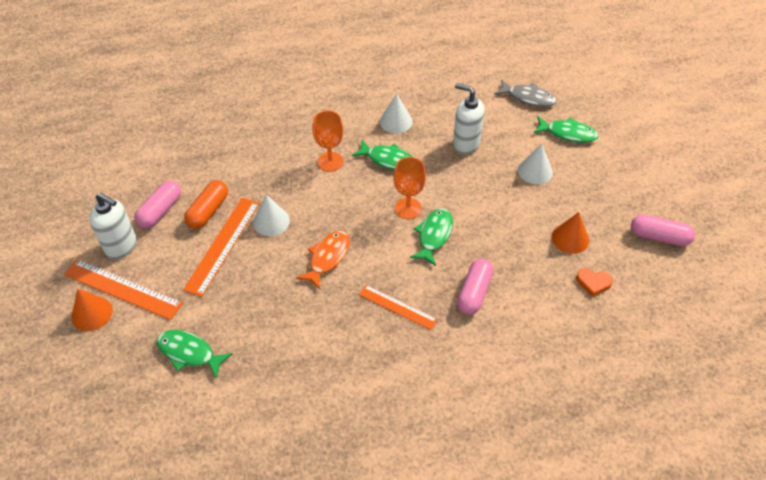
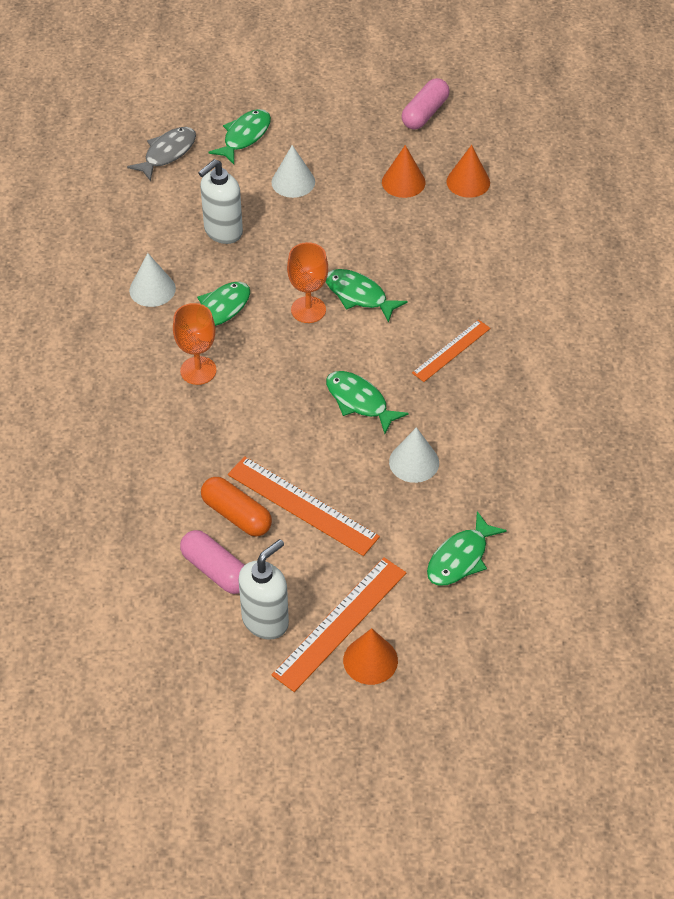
camera: 75 degrees left, 0 degrees up
(271, 221) = (280, 449): white cone -> white cone (414, 462)
(327, 258) = (359, 401): orange fish -> green fish
(474, 292) = (451, 280): pink capsule -> none
(593, 282) = (468, 182): orange heart -> orange cone

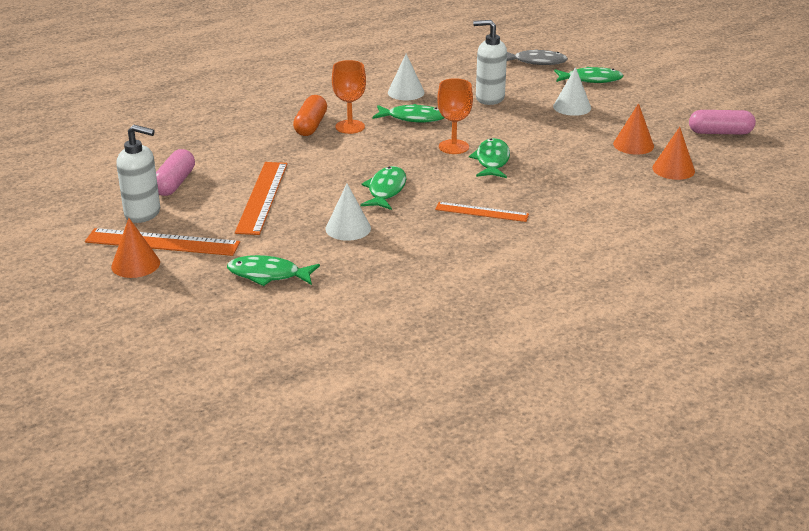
camera: 60 degrees right, 20 degrees down
(236, 515) = (231, 176): orange capsule -> orange capsule (311, 125)

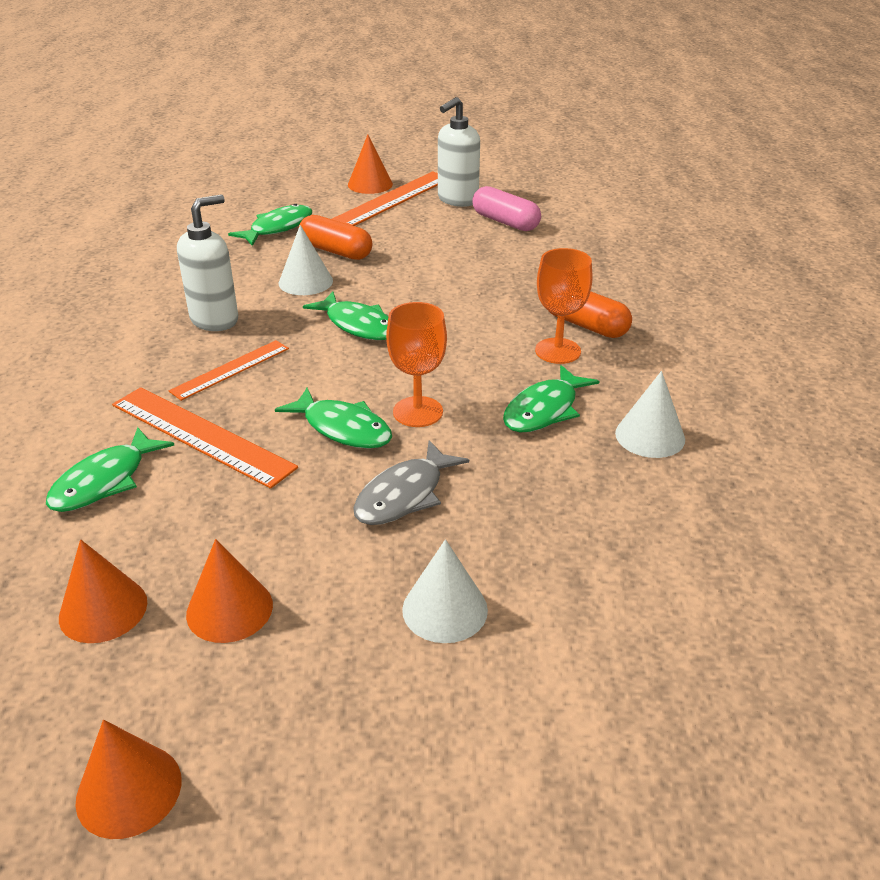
camera: 120 degrees right, 5 degrees up
(262, 197) = (426, 255): orange ruler -> orange ruler (201, 435)
(288, 234) = (336, 251): none -> orange capsule
(489, 98) = (562, 517): white soap dispenser -> white soap dispenser (215, 320)
(536, 62) = (714, 675): grey fish -> grey fish (404, 495)
(591, 79) = (556, 720): green fish -> green fish (105, 481)
(720, 133) = (129, 790): pink capsule -> orange cone

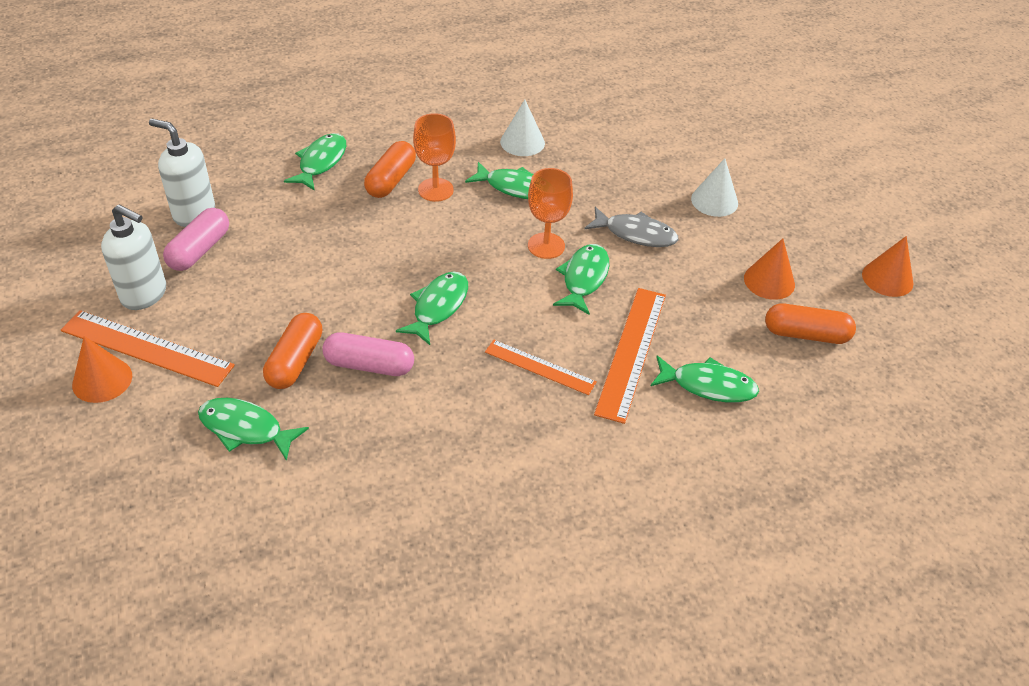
camera: 110 degrees left, 10 degrees up
(103, 609) = (806, 334): orange cone -> orange capsule
(215, 320) = (465, 408): white soap dispenser -> white soap dispenser (194, 213)
(305, 282) = (369, 365): white cone -> pink capsule
(630, 287) = (321, 162): none -> green fish

